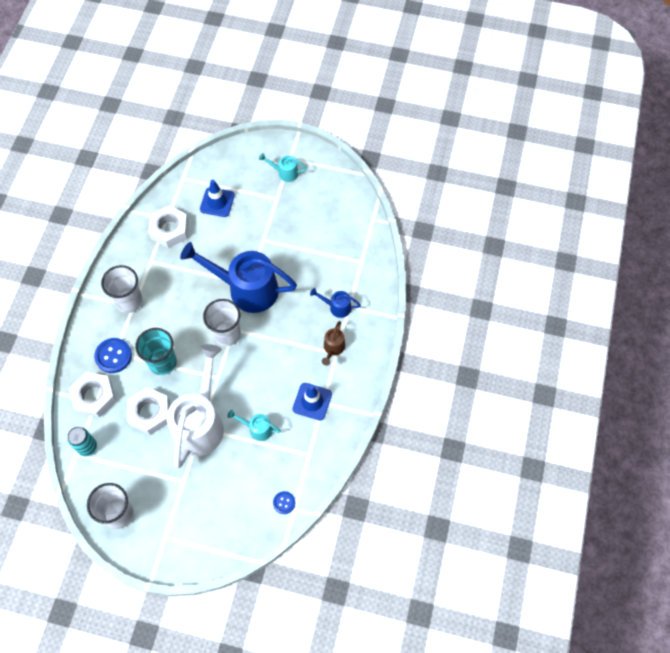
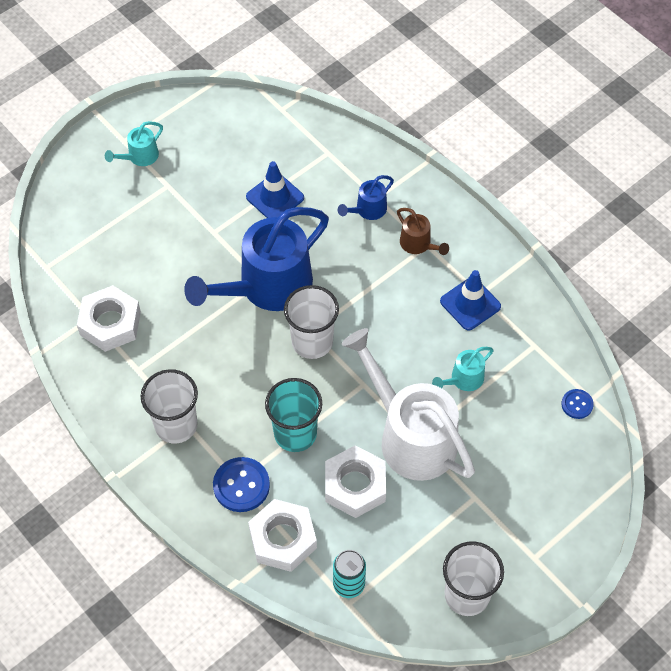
camera: 55 degrees left, 5 degrees down
(217, 202) = (117, 250): blue traffic cone -> blue traffic cone (275, 197)

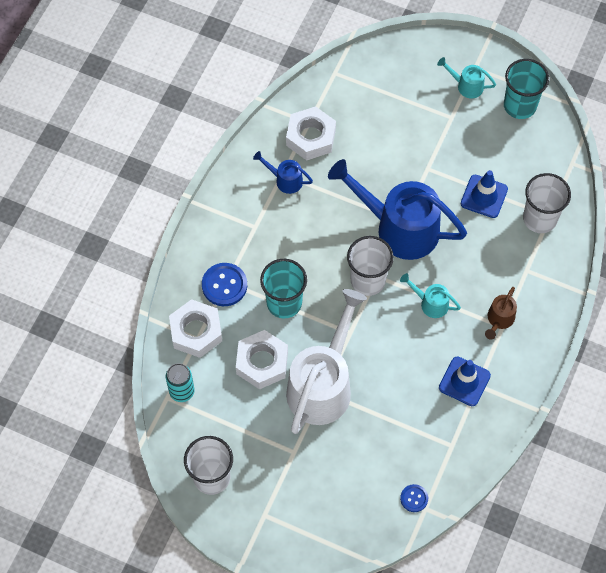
camera: 65 degrees right, 5 degrees up
(176, 425) = (251, 220): white cup -> white cup (539, 219)
(191, 122) = (520, 105): none -> turquoise cup
(367, 210) = (510, 268): blue watering can -> blue watering can (285, 180)
(463, 380) = (391, 403): turquoise watering can -> turquoise watering can (430, 303)

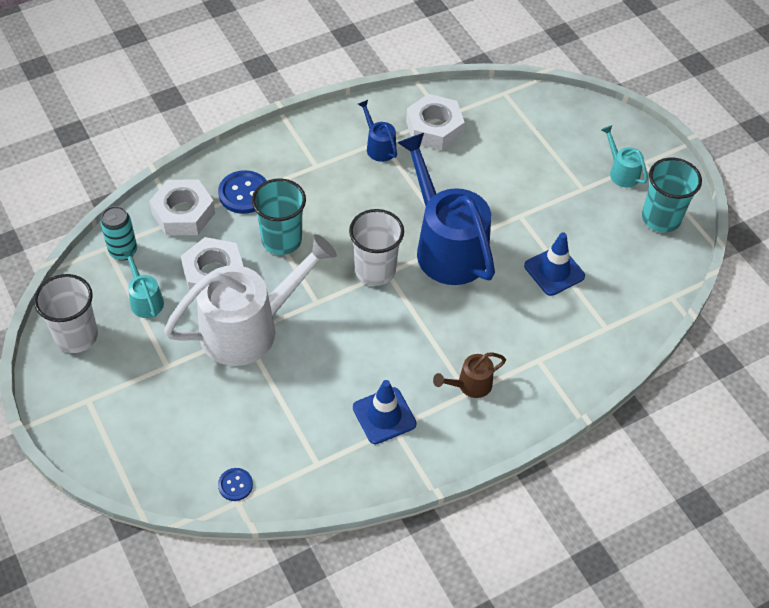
camera: 35 degrees right, 10 degrees down
(430, 303) = (415, 327): turquoise watering can -> turquoise watering can (145, 299)
(539, 219) = (593, 324): white cup -> none

